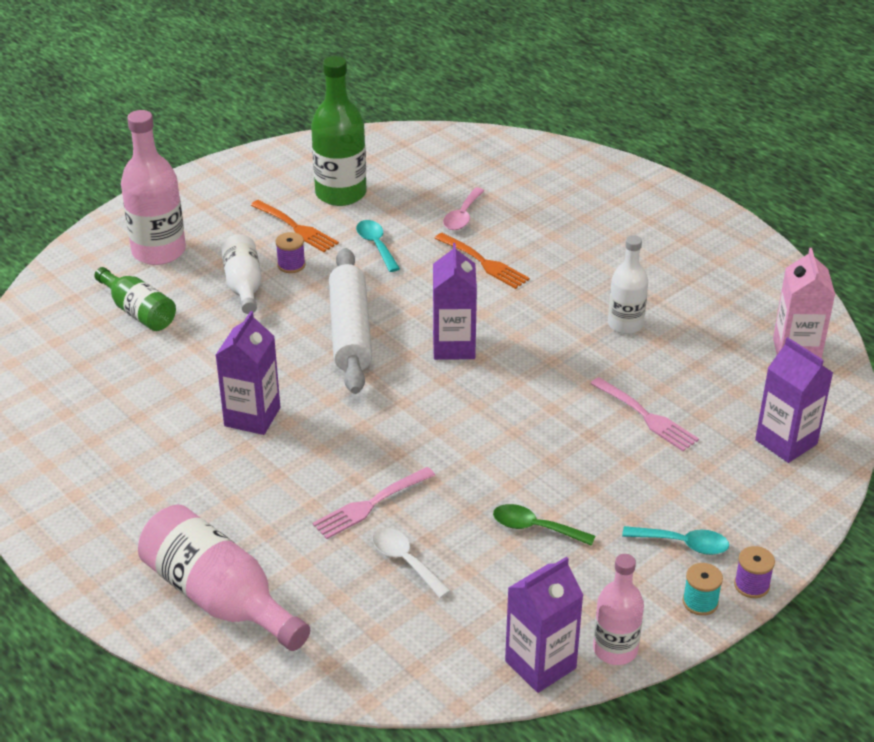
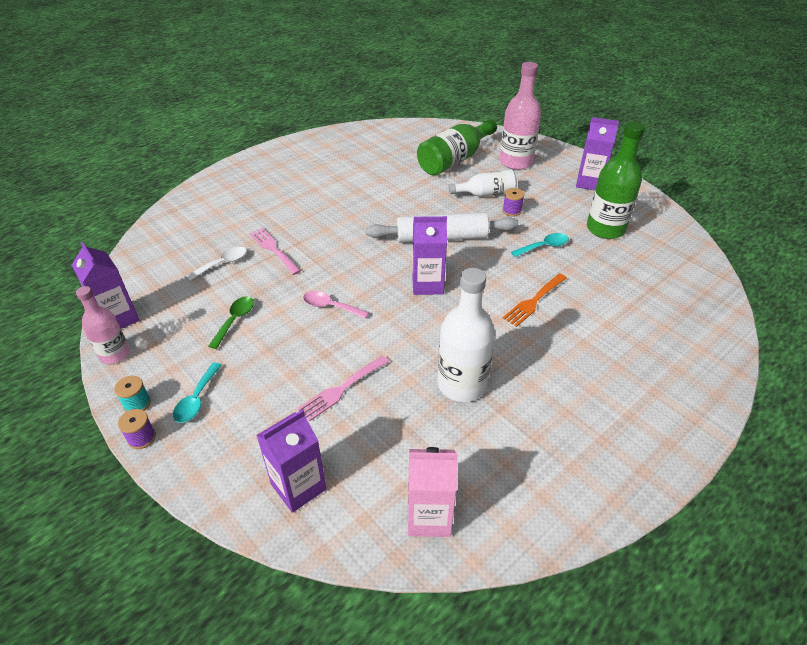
camera: 90 degrees right, 5 degrees up
(138, 312) = (454, 160): green bottle -> green bottle, size x1.60
(219, 598) = (216, 201): pink bottle -> none
(252, 417) = (358, 203): purple carton -> purple carton (589, 182)
(296, 228) = (555, 211): orange fork -> none
(462, 216) = (596, 290): pink spoon -> pink spoon (331, 306)
(625, 324) = (462, 384): white bottle -> white bottle, size x1.60

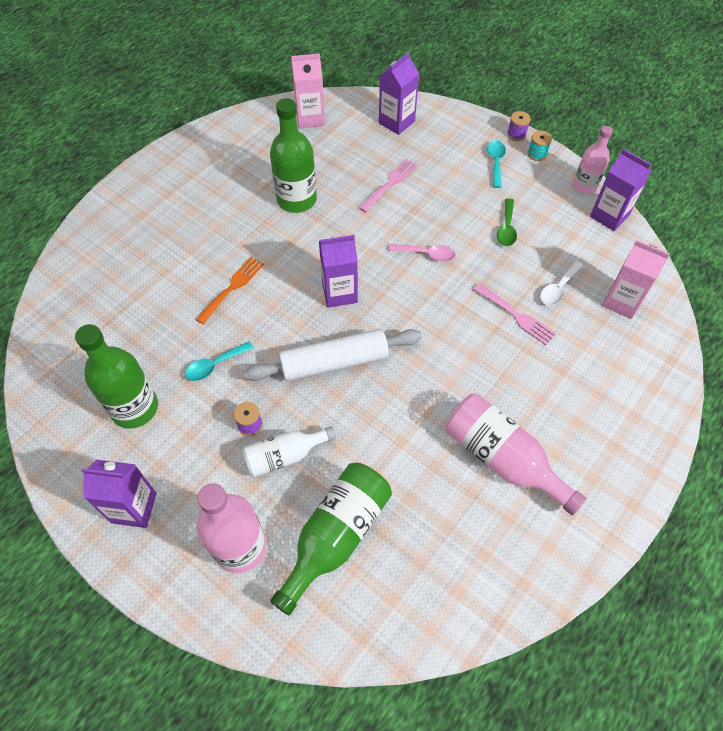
camera: 170 degrees right, 15 degrees up
(175, 248) = (622, 301): none -> pink carton
(334, 178) = (502, 458): none -> pink bottle
(462, 384) = (297, 199): white bottle -> green bottle

